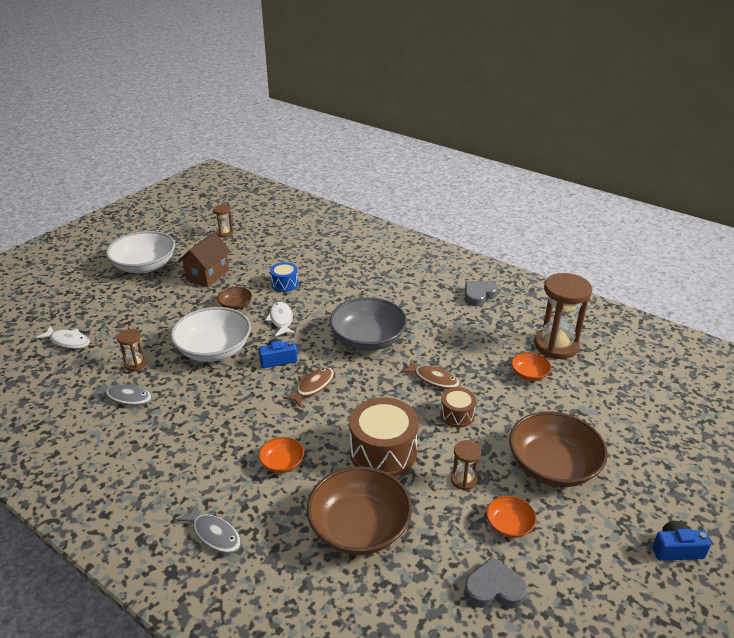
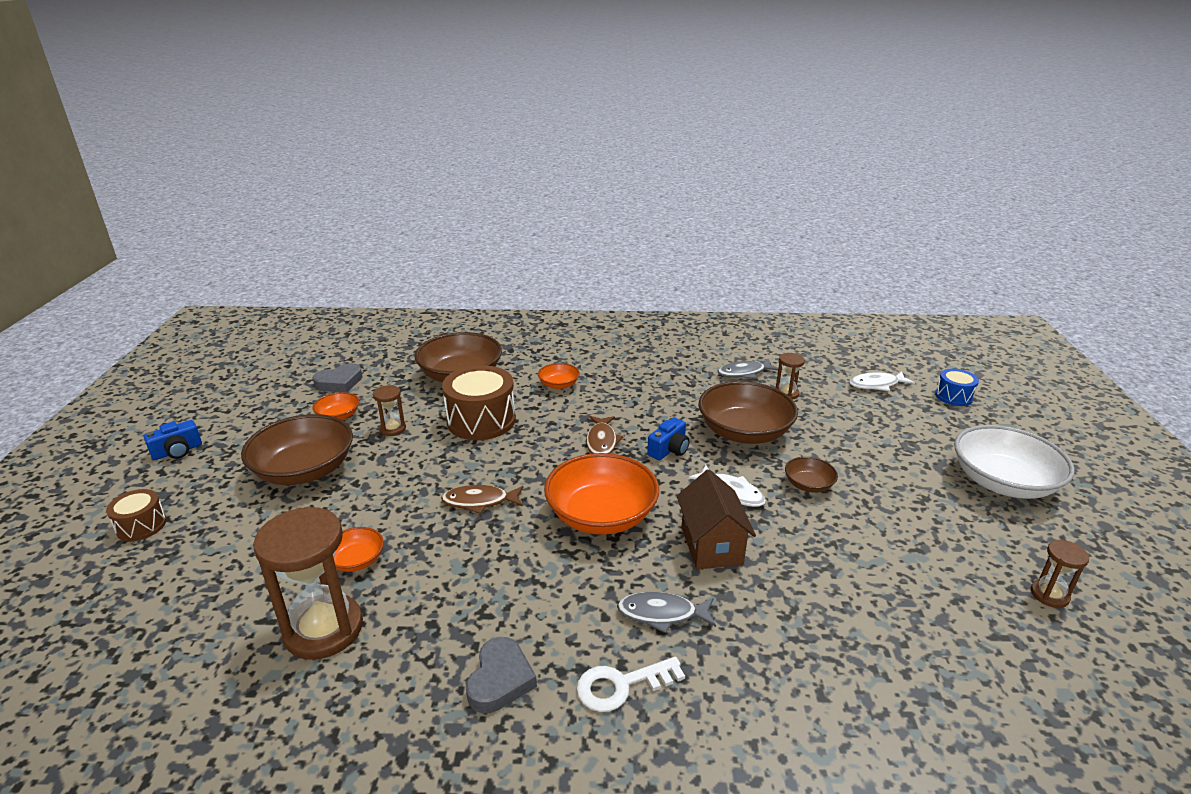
camera: 145 degrees right, 5 degrees down
(207, 275) = (914, 507): brown house -> brown house (711, 545)
(214, 349) = (744, 432): white bowl -> brown bowl
(214, 534) = (558, 342): grey fish -> grey fish (662, 614)
(284, 284) = (807, 544): blue drum -> blue drum (953, 396)
(368, 339) = (601, 515): grey bowl -> orange bowl
(429, 275) = (621, 685): none -> white key
(457, 415) = (428, 476): brown drum -> brown drum (141, 526)

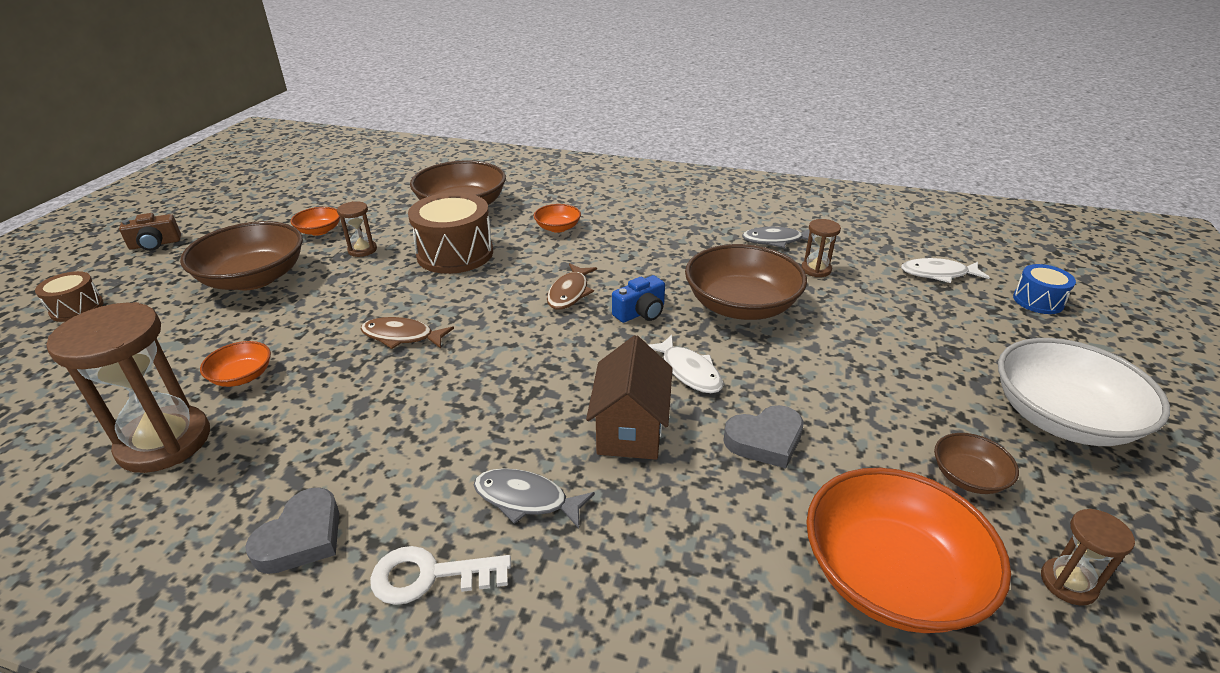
camera: 15 degrees right, 5 degrees up
(177, 451) = (155, 244): blue camera -> brown camera
(339, 382) = (341, 199): grey heart -> grey heart (765, 440)
(601, 515) = (522, 373): orange bowl -> orange bowl (890, 576)
(808, 485) = (790, 378): brown bowl -> brown bowl (968, 477)

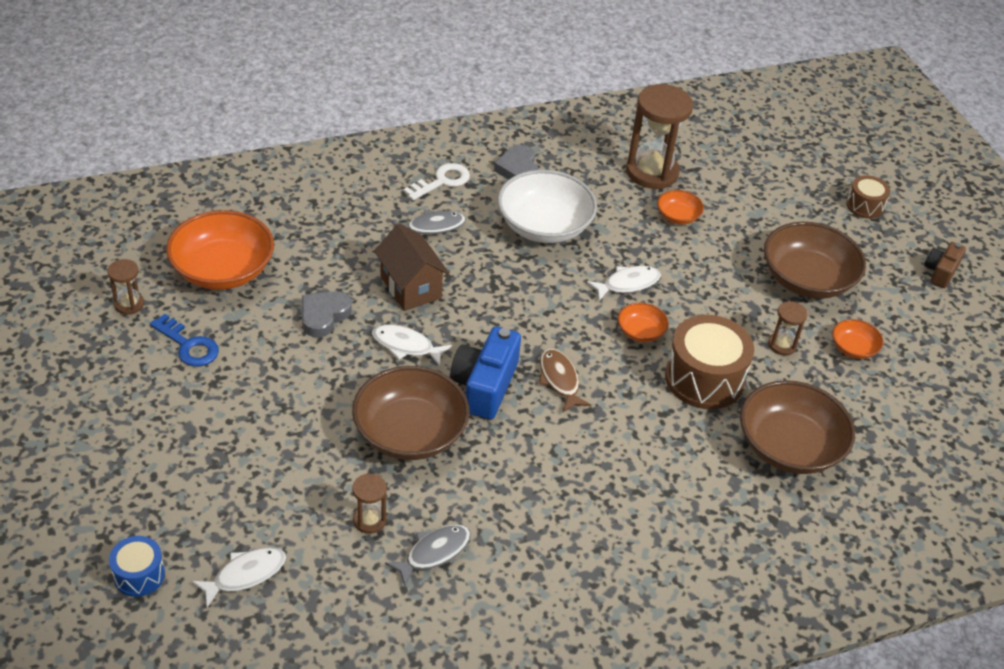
camera: 140 degrees right, 10 degrees up
(402, 336) = (627, 284): brown fish -> white fish
(558, 228) = (661, 461): orange bowl -> orange bowl (640, 332)
(641, 312) = (484, 385): blue camera -> blue camera, size x1.68
(968, 477) = (188, 345): brown bowl -> blue key
(1062, 418) = (125, 424): white bowl -> white bowl (544, 226)

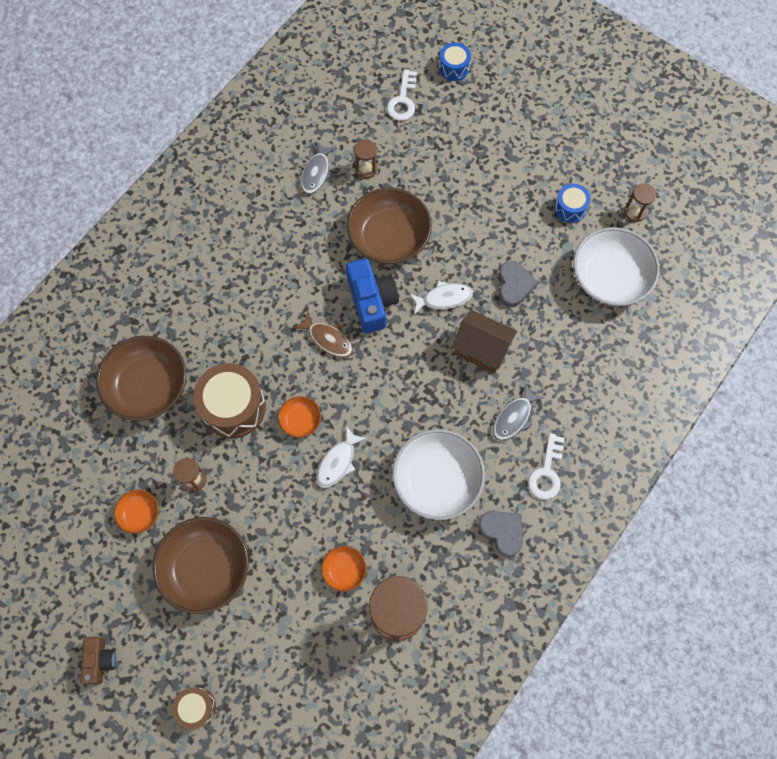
camera: 150 degrees right, 25 degrees up
(188, 345) = (570, 208): blue key -> blue drum
(223, 270) = (610, 277): orange bowl -> white bowl
(245, 575) = (403, 100): white fish -> white key

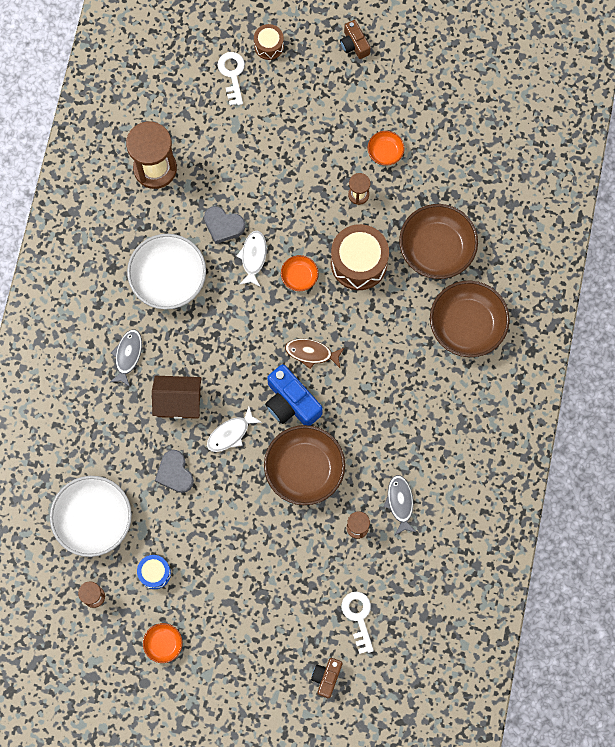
camera: 155 degrees right, 5 degrees up
(206, 568) = (313, 137): brown bowl -> brown bowl (467, 325)
(344, 570) = (209, 181): orange bowl -> orange bowl (163, 644)
(454, 68) = (326, 677): blue drum -> brown camera
(502, 532) = (100, 261): grey heart -> grey heart (223, 225)
(546, 472) = (83, 323): white key -> white key (232, 74)

